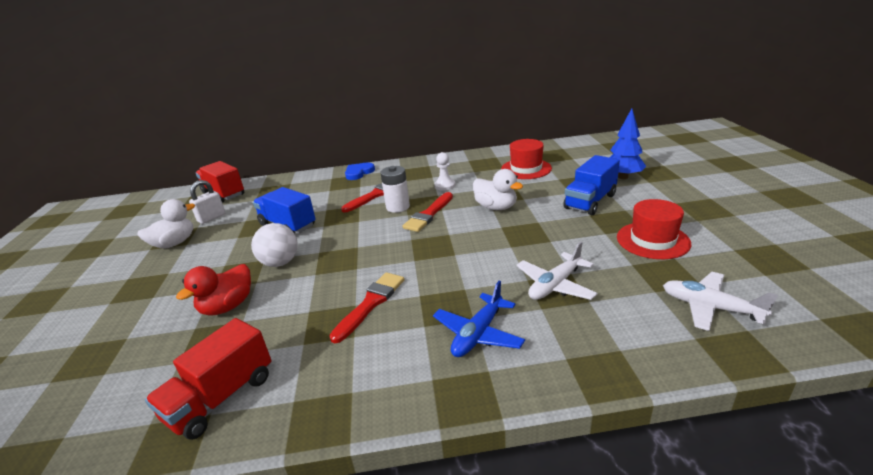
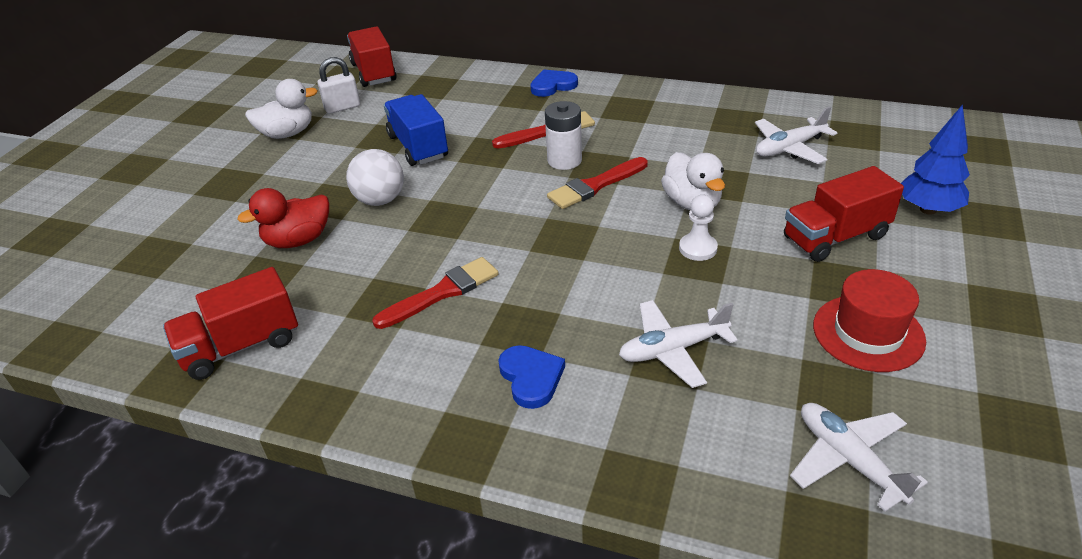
camera: 25 degrees right, 10 degrees up
(445, 185) = (650, 143): white pawn -> white pawn (698, 248)
(478, 334) = (531, 378): blue plane -> blue heart
(526, 169) = (789, 148): red hat -> white plane
(590, 201) = (835, 237): blue truck -> red truck

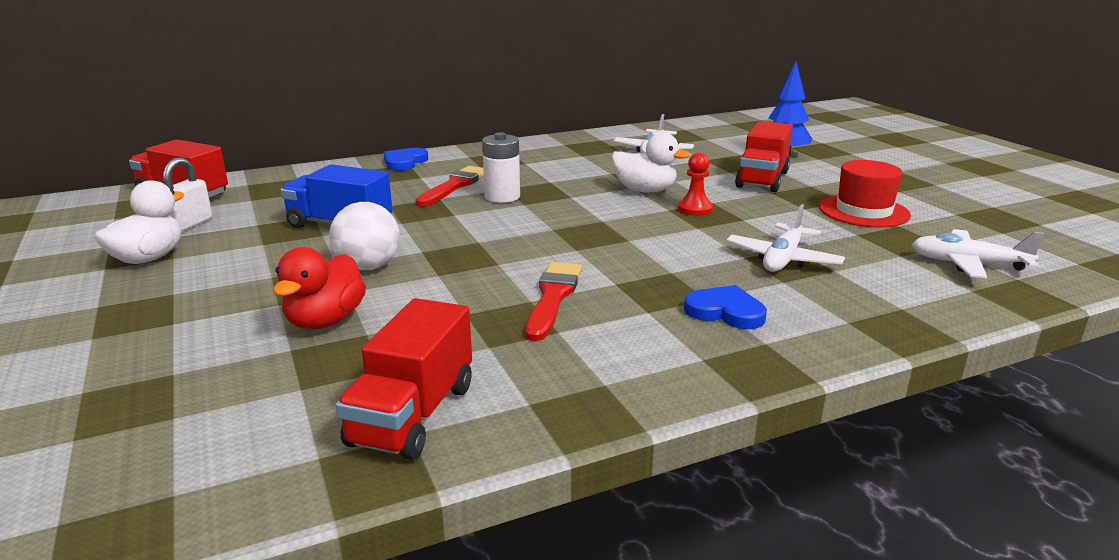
camera: 45 degrees left, 15 degrees down
(595, 185) = (556, 202): red brush -> none
(698, 248) = (695, 209): white pawn -> red pawn

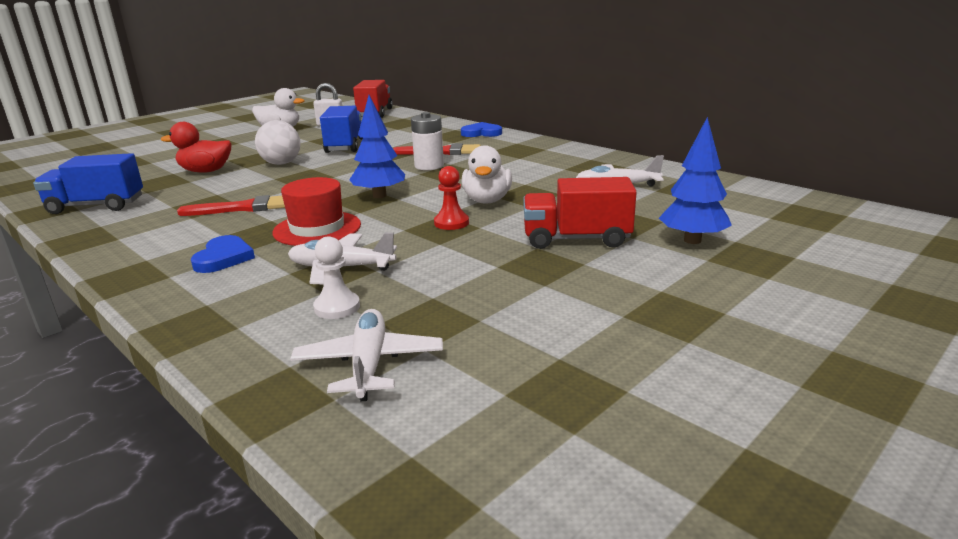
camera: 70 degrees right, 0 degrees up
(413, 415) = (96, 206): red truck -> blue truck
(584, 227) = (379, 196): none -> blue tree
(863, 211) = (514, 297): red hat -> red hat (317, 229)
(869, 267) = (337, 307): none -> white pawn

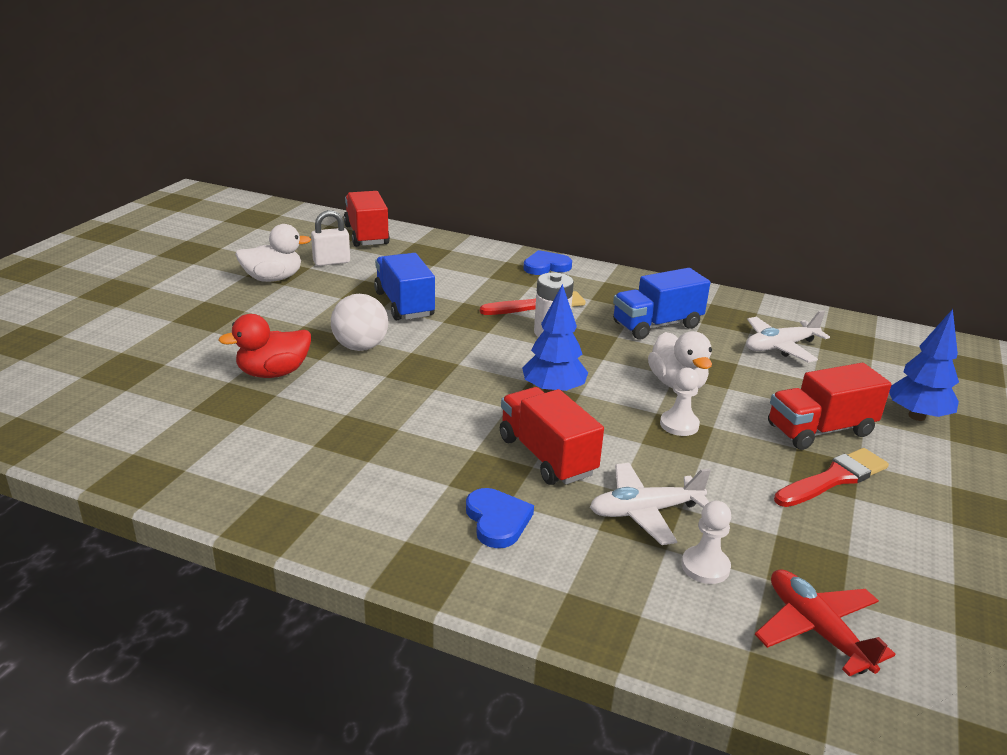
camera: 25 degrees left, 5 degrees up
(96, 206) = (204, 460): blue truck -> blue truck (657, 325)
(242, 208) = (414, 435): red brush -> red brush (833, 479)
(317, 229) = (547, 456): red hat -> red truck
(369, 364) = (816, 630): white plane -> red plane
(451, 223) = (679, 425): red pawn -> white pawn

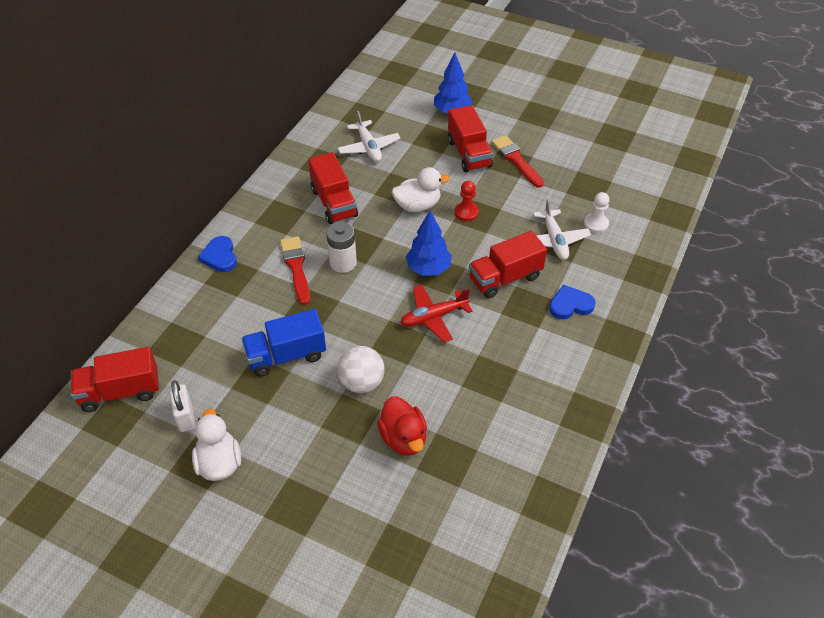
camera: 85 degrees left, 20 degrees up
(657, 325) = (334, 203): blue truck -> red truck
(679, 425) = (466, 212): white pawn -> red pawn
(816, 630) = (633, 194): red plane -> red plane (433, 317)

